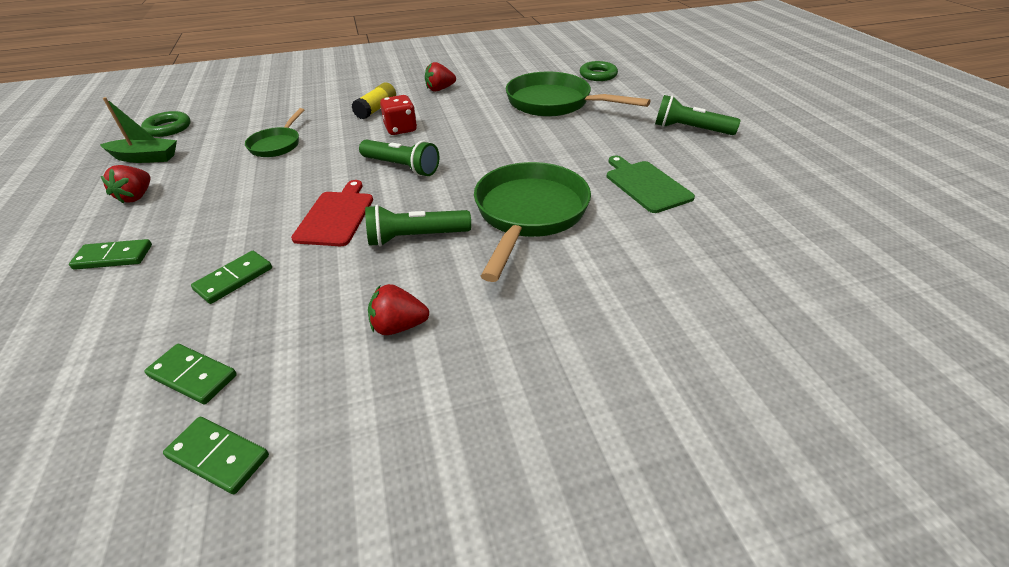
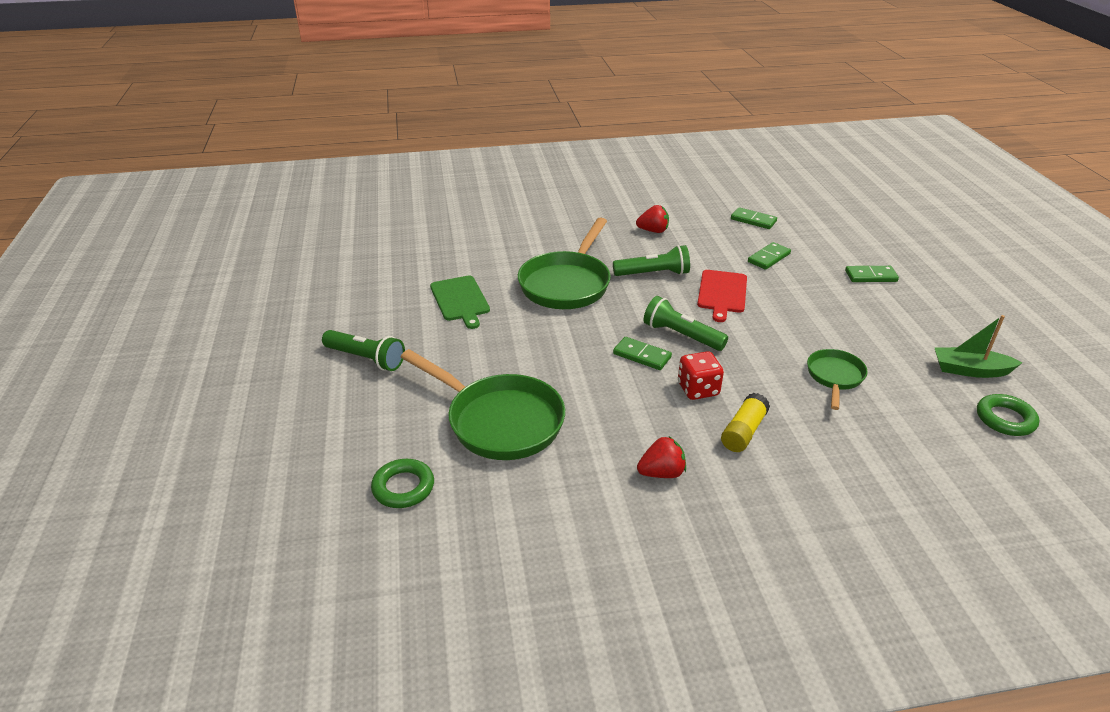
camera: 175 degrees left, 5 degrees down
(136, 196) = (917, 323): red strawberry -> none
(218, 456) = (719, 199): green domino -> green domino (642, 355)

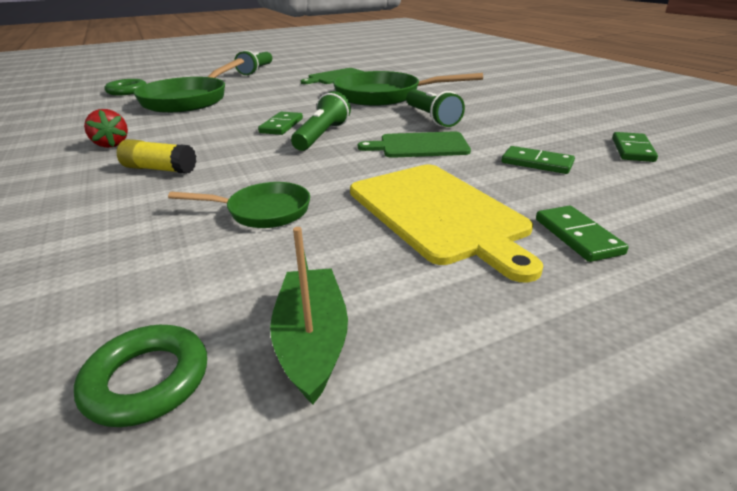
camera: 75 degrees right, 5 degrees down
(653, 231) = (522, 111): red strawberry -> none
(698, 389) = (230, 148): red dice -> none
(722, 293) = (420, 146): red cutting board -> green cutting board
(841, 310) = (439, 213): none -> yellow cutting board

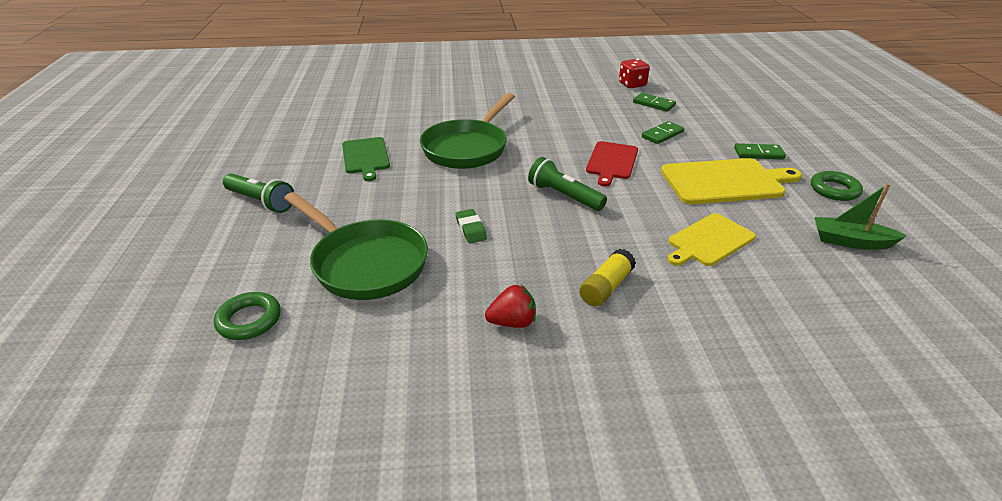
camera: 70 degrees left, 5 degrees up
(147, 380) = (885, 290): green ring -> green ring (834, 190)
(244, 116) = (471, 229): none -> green eraser
(263, 211) = (709, 241): green pan -> yellow cutting board
(281, 126) = (521, 212): green domino -> none
(420, 146) = (612, 162): green cutting board -> red cutting board
(431, 118) = (550, 143): green flashlight -> none
(674, 132) = (632, 84): none -> red dice

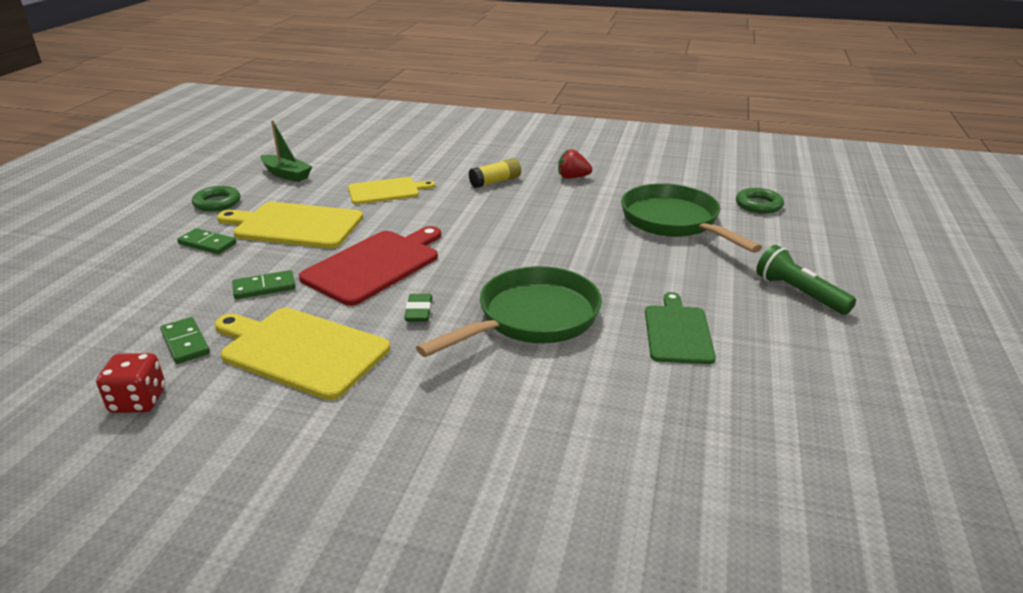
camera: 160 degrees left, 5 degrees down
(471, 229) = (574, 230): green eraser -> green eraser (419, 311)
(564, 196) = (465, 241): green flashlight -> none
(588, 111) = (300, 351): none -> yellow cutting board
(612, 162) = (375, 265): red cutting board -> red cutting board, size x1.53

